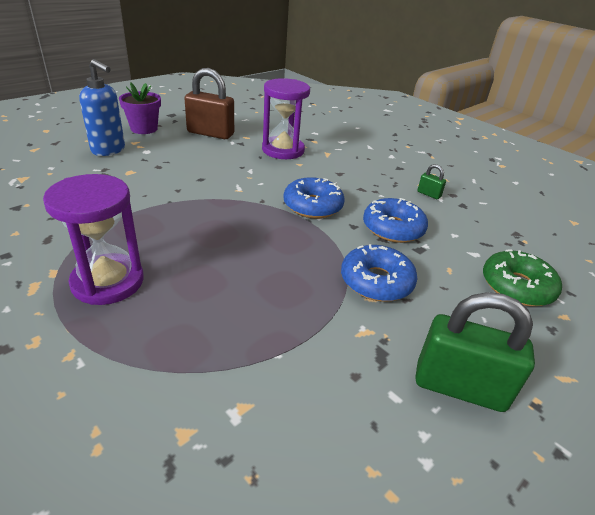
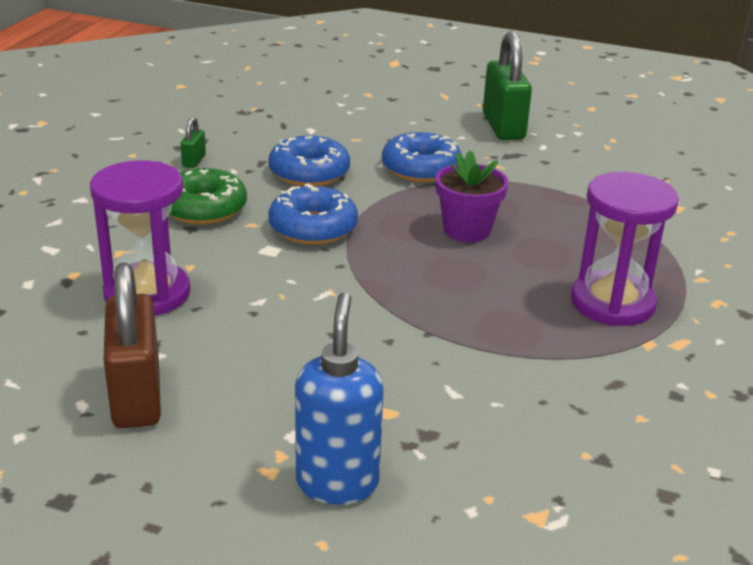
camera: 115 degrees left, 5 degrees down
(144, 129) = (189, 496): purple flower pot -> purple flower pot (467, 230)
(517, 286) = (347, 110): green donut -> green donut (203, 208)

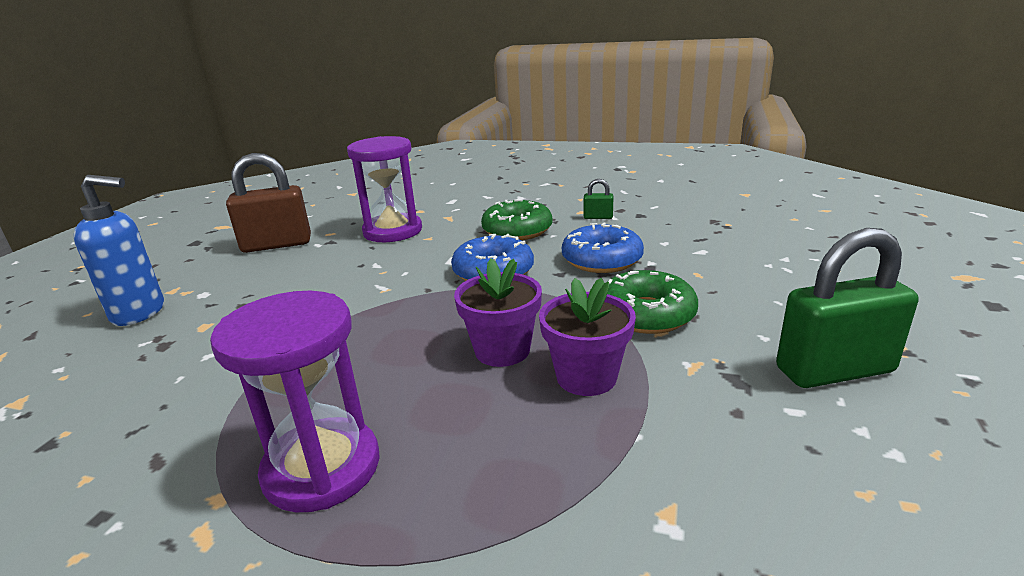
camera: 90 degrees right, 5 degrees down
(421, 168) = (646, 314): blue donut -> green donut
(506, 201) = (586, 377): none -> purple flower pot

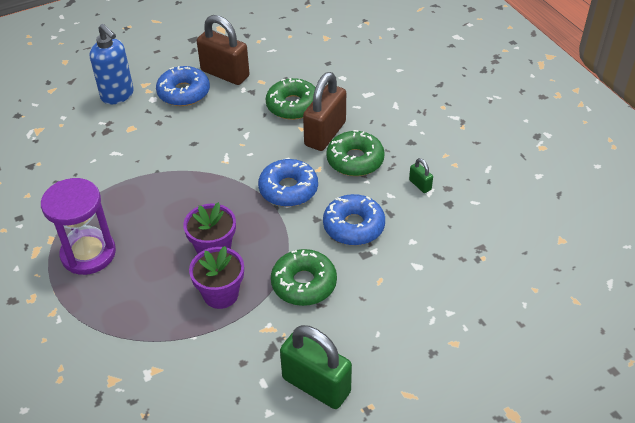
camera: 45 degrees right, 20 degrees up
(242, 273) = (184, 93): none -> blue donut
(393, 231) = (293, 105): purple hourglass -> green donut
(458, 231) = (325, 134): none -> brown padlock

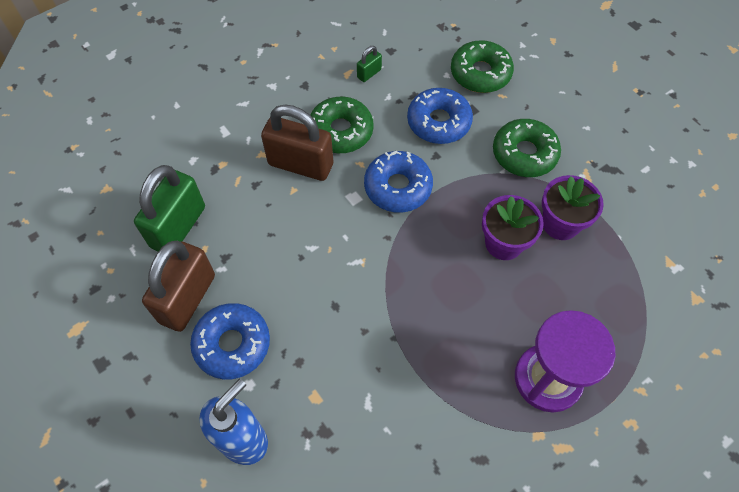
camera: 100 degrees left, 15 degrees up
(293, 105) = (251, 205): green donut -> green donut (480, 73)
(316, 385) = (632, 129): green padlock -> green padlock (178, 227)

